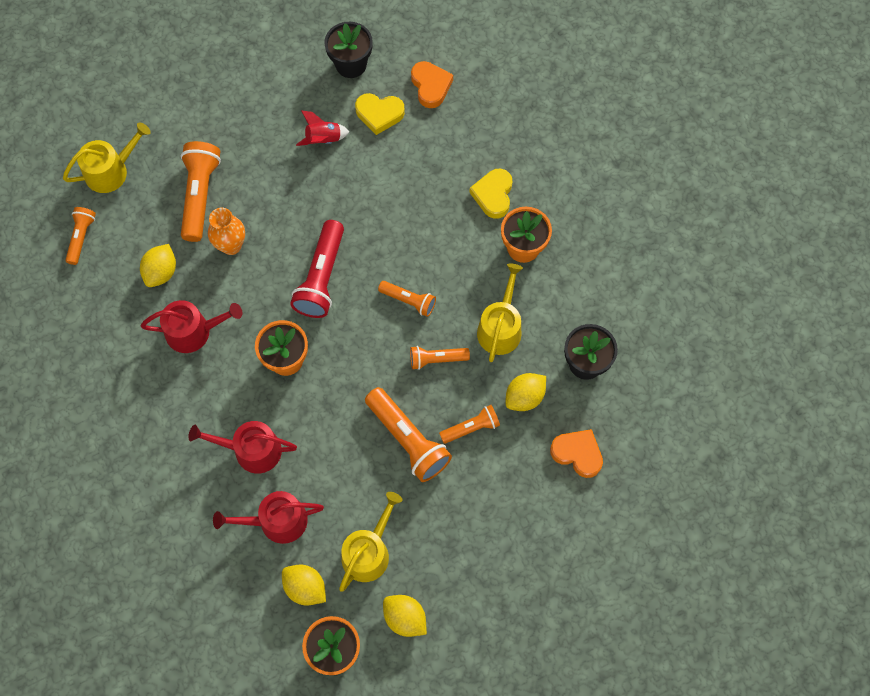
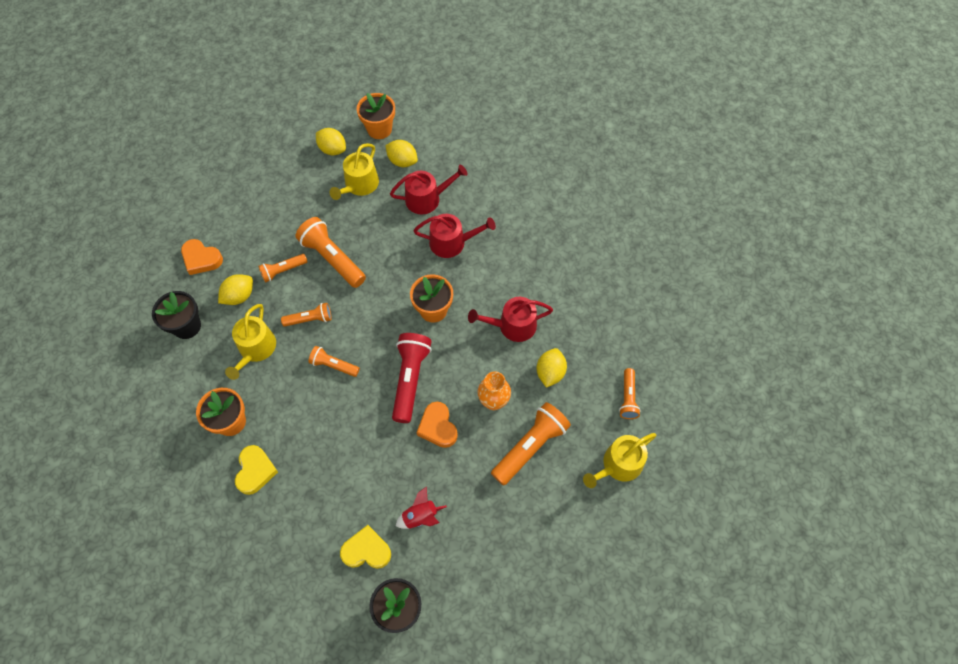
camera: 175 degrees right, 5 degrees down
(200, 196) = (530, 447): orange flashlight -> orange flashlight turned 135 degrees counterclockwise
(430, 86) = (314, 589): orange heart -> orange heart (438, 427)

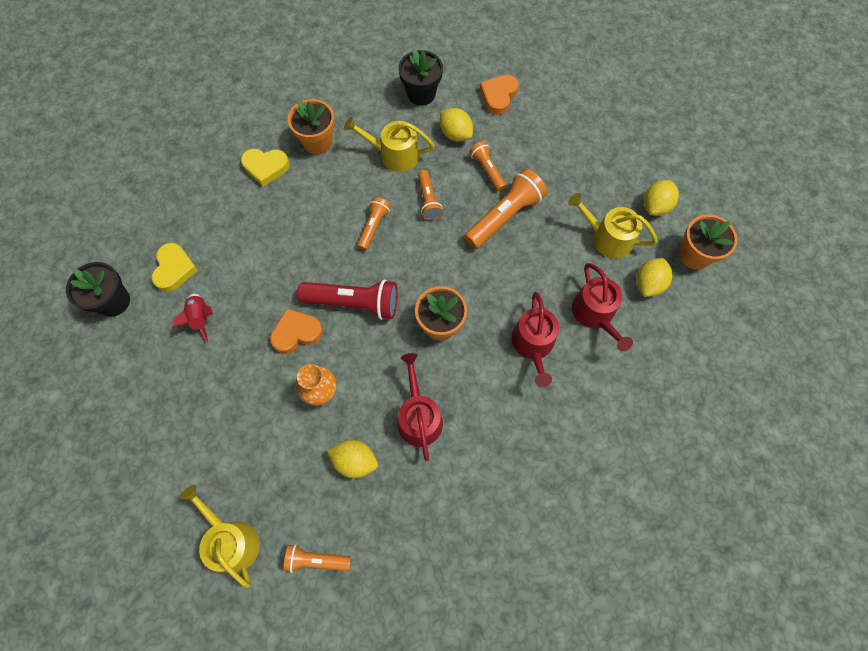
camera: 90 degrees right, 5 degrees up
(530, 447) = (264, 434): orange flashlight -> none

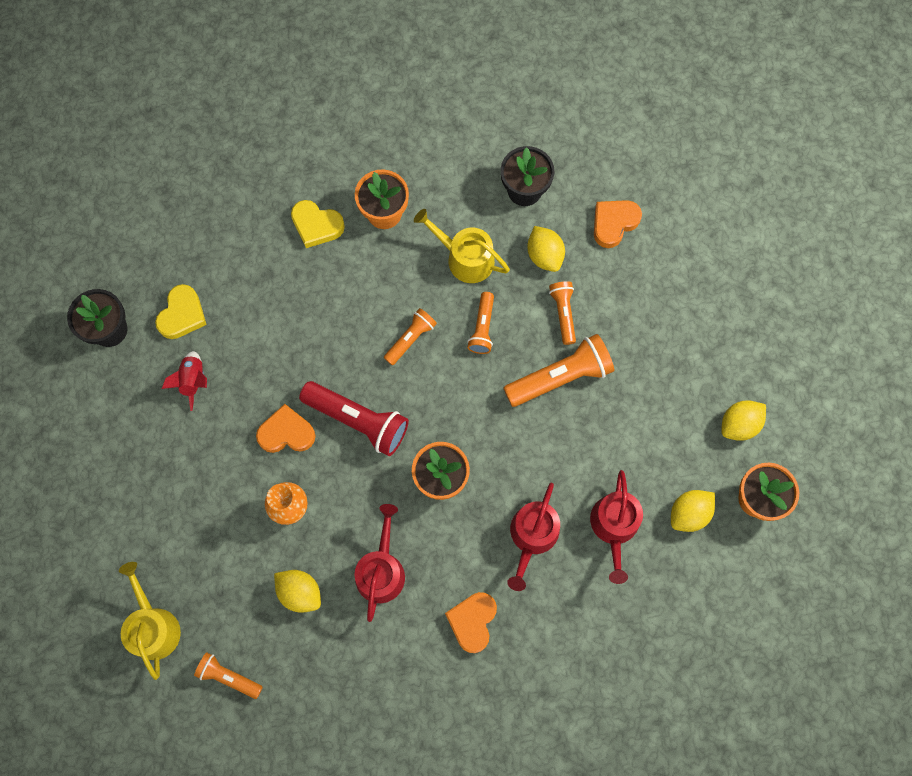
camera: 20 degrees right, 5 degrees up
(512, 431) = (472, 621): none -> orange heart
(607, 237) = (666, 443): yellow watering can -> none

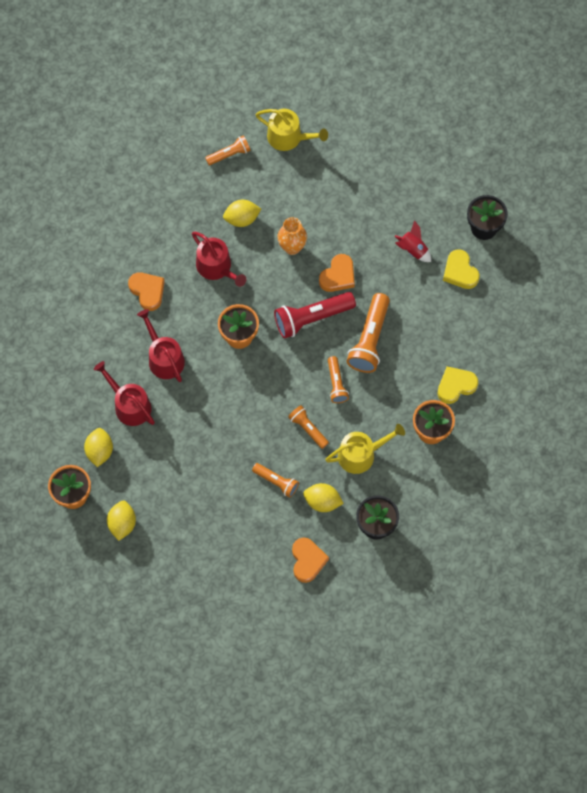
camera: 130 degrees right, 5 degrees down
(560, 377) = (239, 447): orange flashlight -> orange flashlight (370, 339)

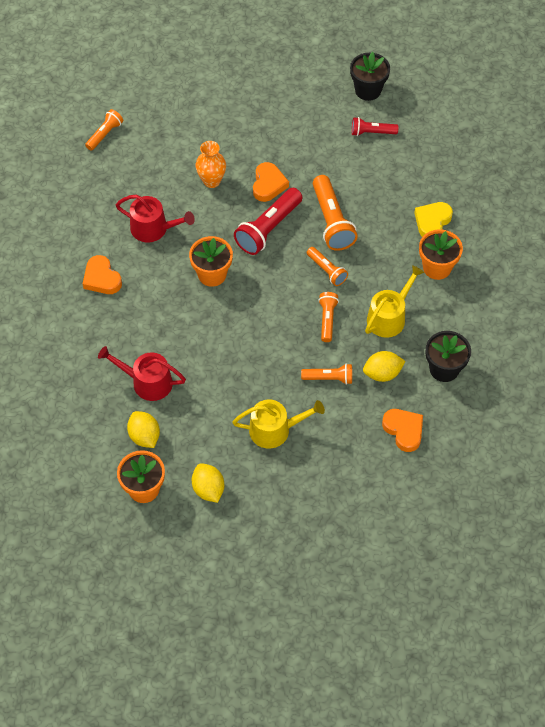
camera: 30 degrees left, 10 degrees down
(147, 291) = (102, 278): orange heart -> orange heart turned 150 degrees counterclockwise
(164, 358) = (154, 326): red watering can -> none
(242, 219) = (150, 179): yellow lemon -> none
(288, 137) = (150, 98): yellow watering can -> yellow watering can (275, 430)
(308, 429) = (327, 320): orange flashlight -> orange flashlight turned 75 degrees clockwise
(413, 250) = (319, 134): red rocket -> none
(460, 272) = (372, 132): yellow heart -> red flashlight

